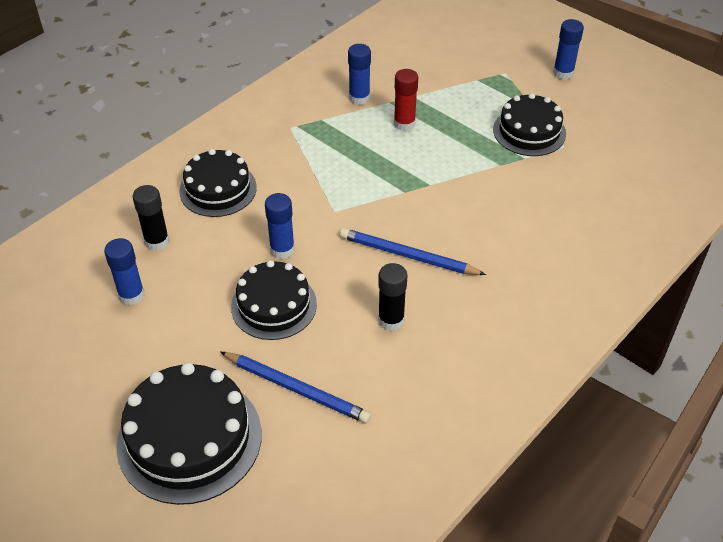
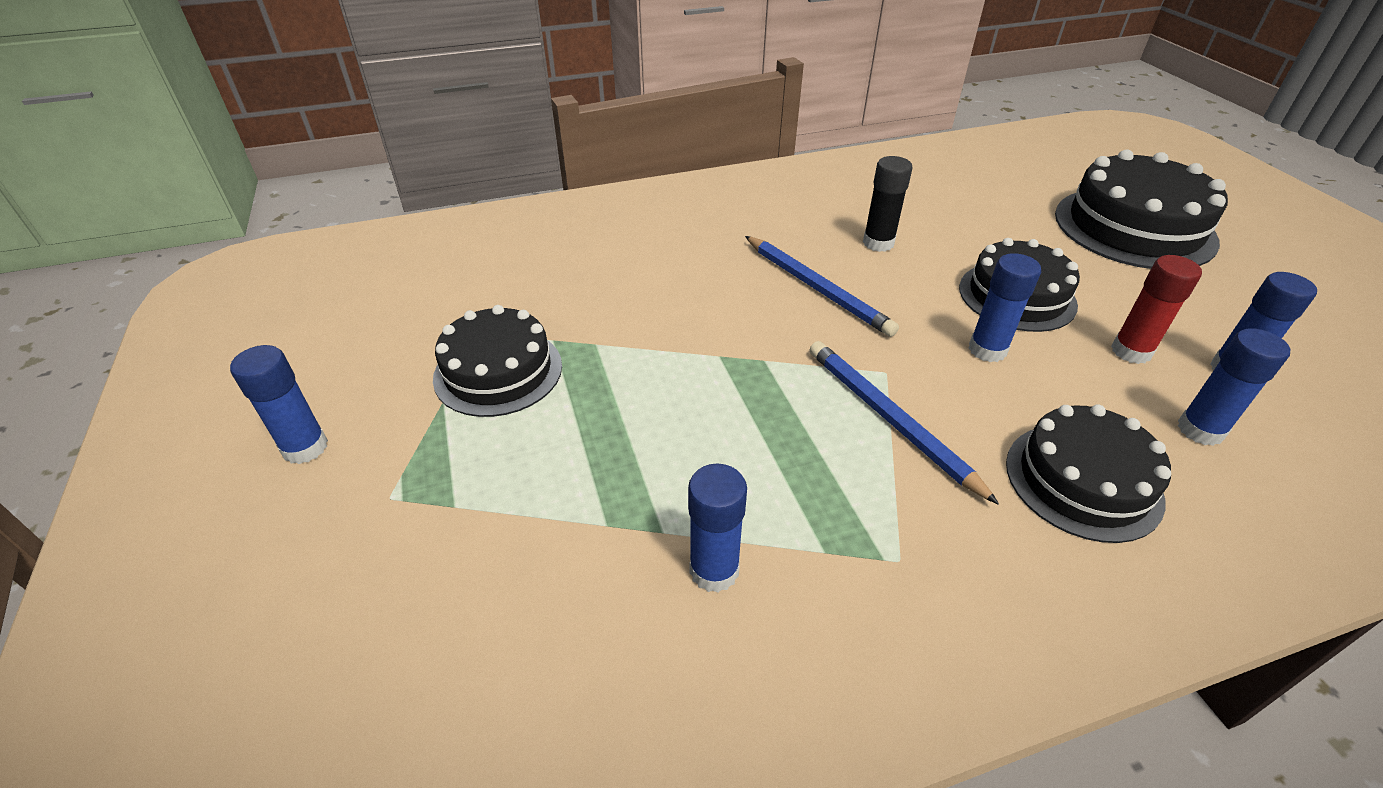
camera: 150 degrees left, 5 degrees down
(157, 241) = (1200, 430): black glue stick -> blue glue stick
(296, 388) = (1009, 227): blue pencil -> blue pencil (889, 420)
(404, 123) = (673, 469): red glue stick -> red glue stick (1131, 351)

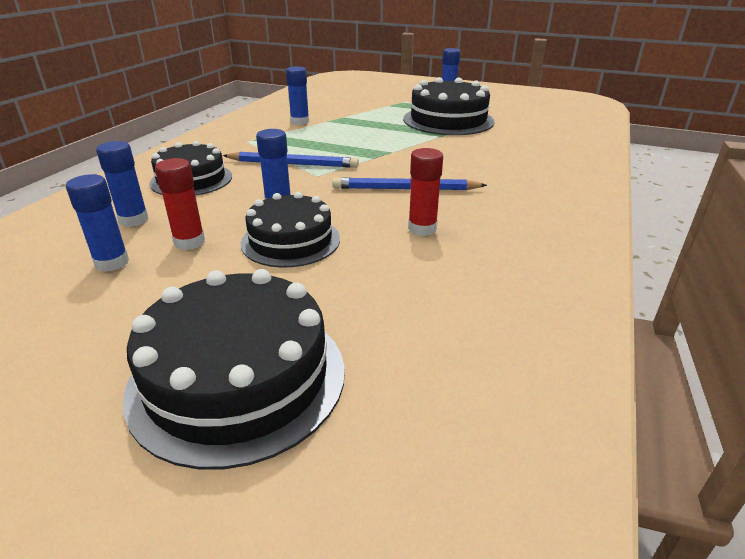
camera: 130 degrees right, 10 degrees down
(498, 371) = (448, 120): black cake -> black cake, size x1.50
(878, 243) = (422, 229): black glue stick -> red glue stick

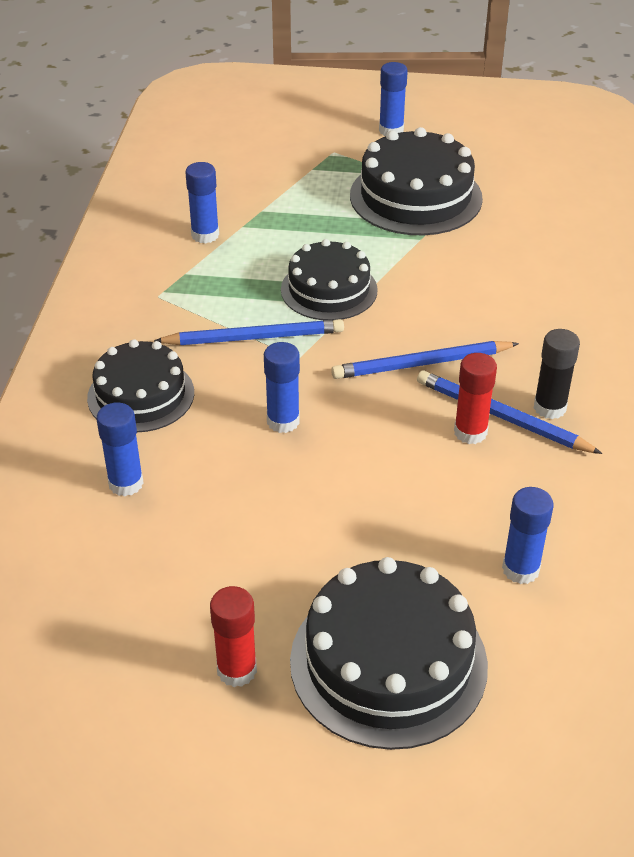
camera: 15 degrees left, 10 degrees up
(112, 263) = (157, 554): blue glue stick -> blue glue stick (520, 569)
(189, 242) = (221, 506): red glue stick -> red glue stick (237, 670)
(291, 240) = (334, 480): black cake -> black cake (329, 290)
(454, 224) = (502, 417): none -> blue pencil
(498, 224) = (549, 408): none -> black glue stick

